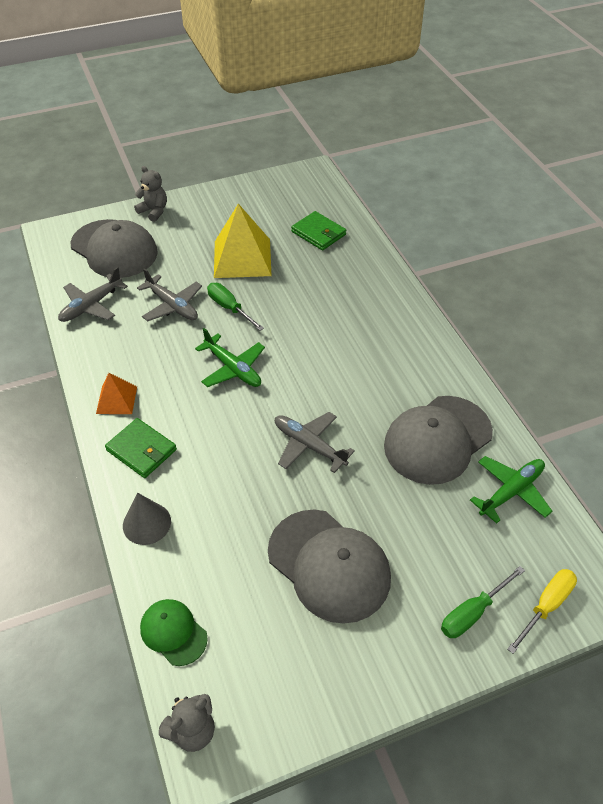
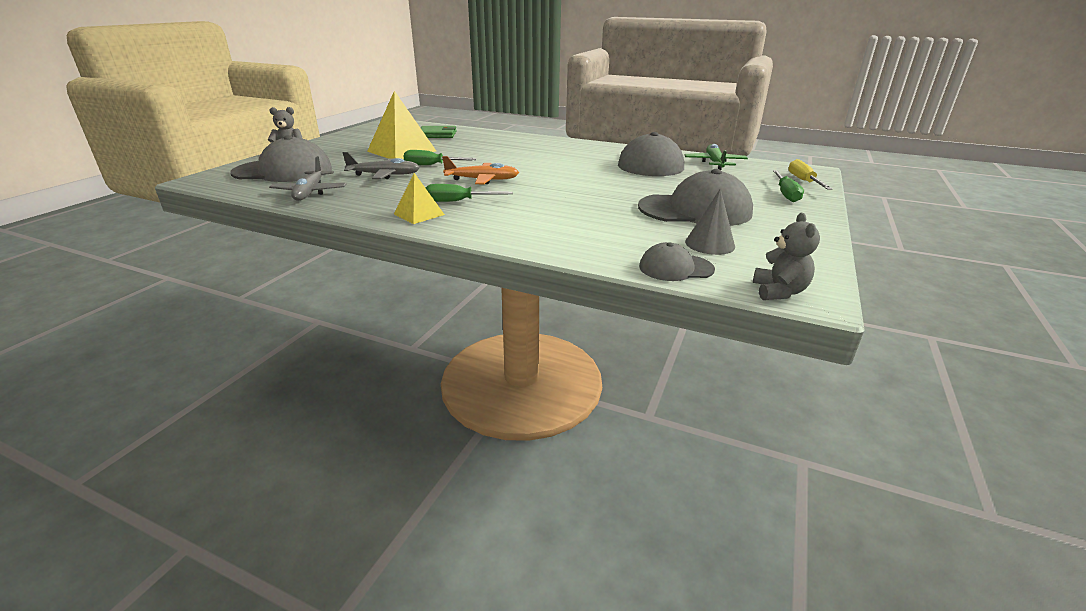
camera: 45 degrees left, 20 degrees down
(116, 400) = (419, 214): orange pyramid -> yellow pyramid
(141, 450) = (485, 222): green wallet -> none
(147, 523) = (556, 243): grey cone -> grey cone (710, 244)
(166, 398) = (458, 201): none -> green screwdriver
(173, 632) = (675, 268): green cap -> grey cap
(233, 368) = (482, 180): green plane -> orange plane
(309, 445) = (591, 185): grey plane -> none

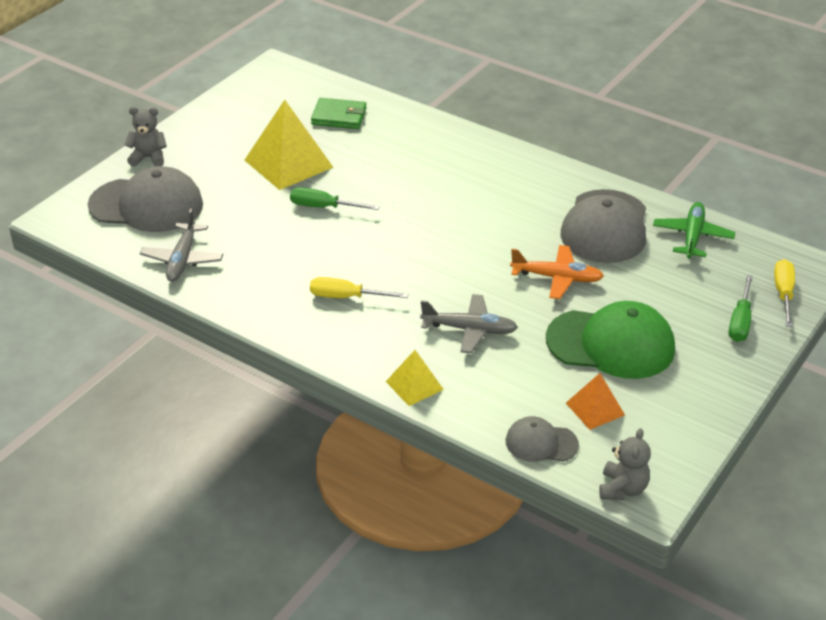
camera: 10 degrees right, 10 degrees up
(384, 175) = (265, 227): grey plane -> grey plane (469, 330)
(419, 214) = (301, 319): yellow pyramid -> yellow pyramid (414, 385)
(458, 201) = (346, 297): green screwdriver -> yellow screwdriver
(482, 180) = (381, 250): orange plane -> orange plane (556, 278)
(695, 210) = (611, 344): grey cap -> green cap
(710, 244) = (595, 409): grey cone -> orange pyramid

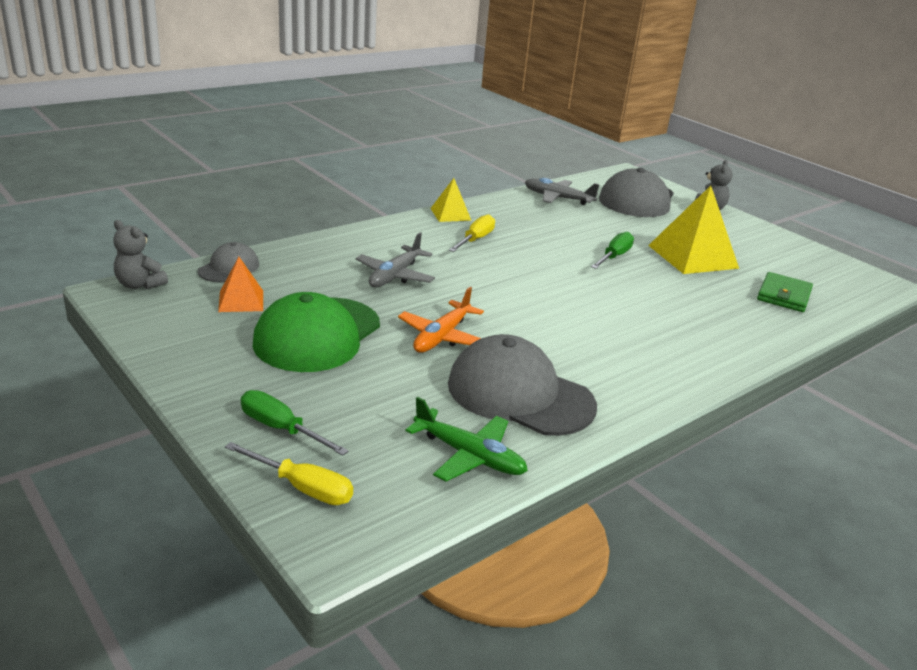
camera: 105 degrees right, 10 degrees down
(414, 385) = (345, 240): yellow pyramid -> yellow pyramid (450, 214)

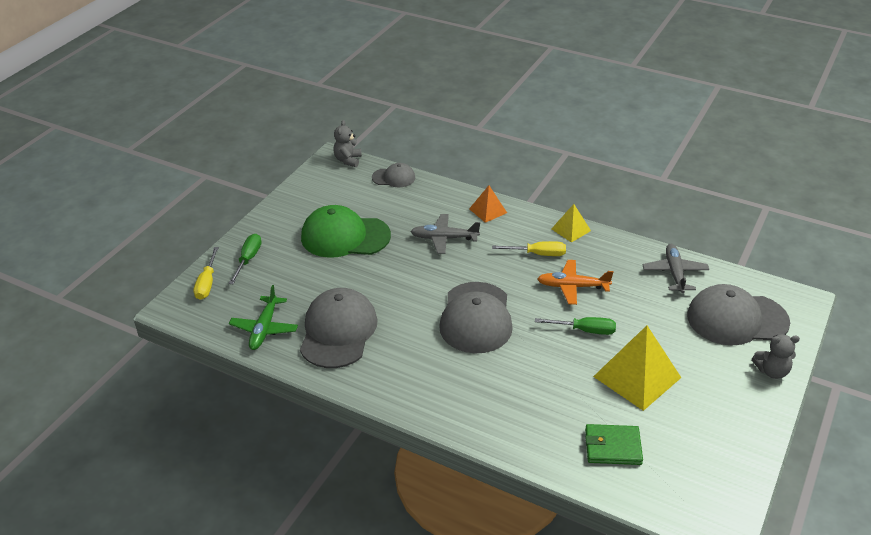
camera: 70 degrees right, 10 degrees up
(241, 301) = (360, 197): orange pyramid -> orange pyramid (488, 210)
(442, 336) = (381, 282): orange plane -> orange plane (573, 287)
(557, 301) = (476, 318): none -> grey cap

